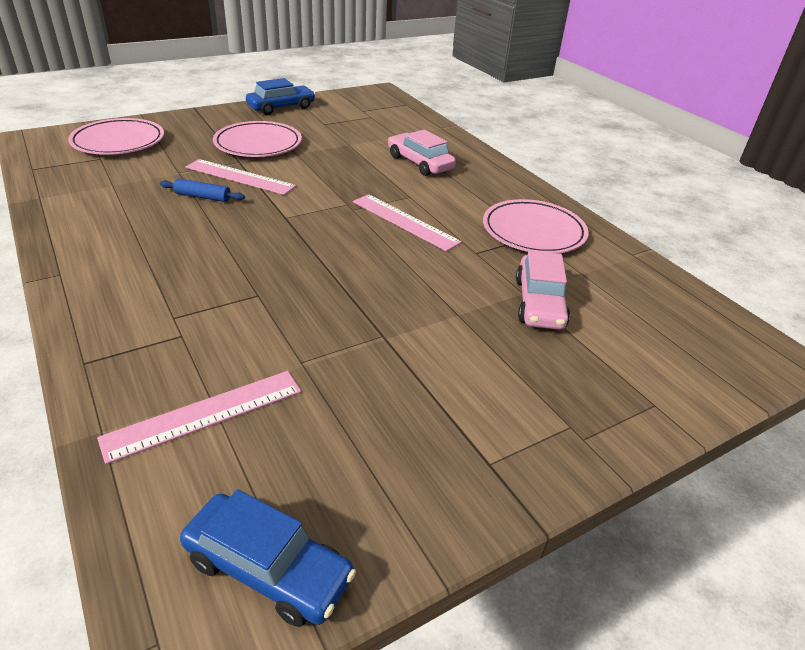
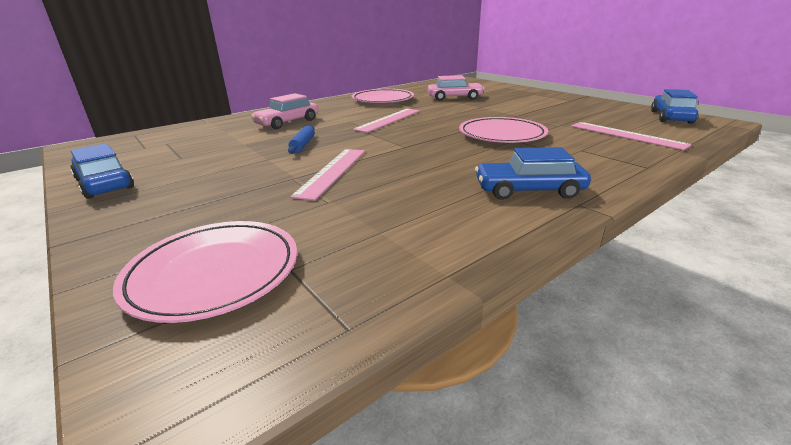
camera: 95 degrees left, 10 degrees down
(111, 257) = (528, 190): none -> blue car
(203, 197) = (386, 179): blue rolling pin -> blue rolling pin (303, 145)
(258, 144) = (239, 177): pink plate -> pink plate (502, 135)

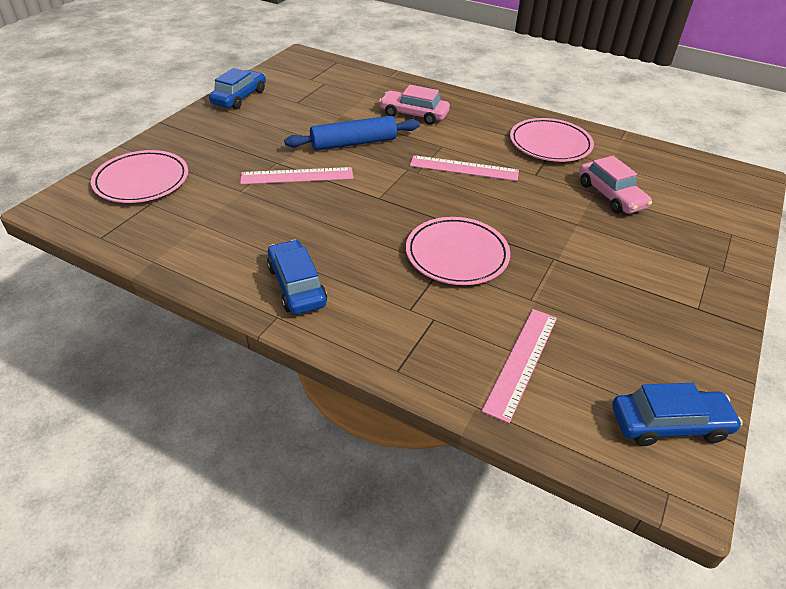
camera: 65 degrees right, 15 degrees up
(303, 145) = (353, 143): blue rolling pin -> blue rolling pin, size x1.86

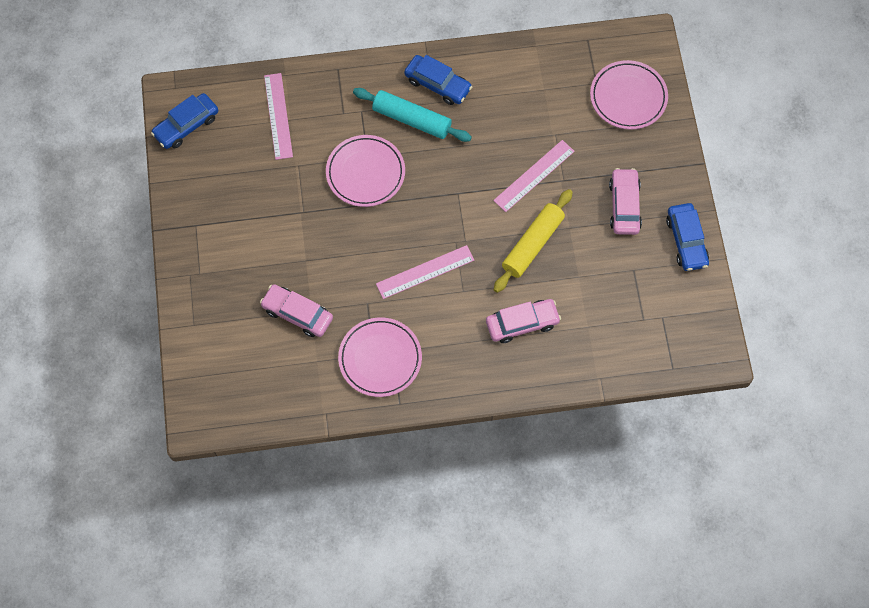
camera: 145 degrees right, 25 degrees up
(253, 129) = (624, 206): none -> pink car
(353, 143) = (532, 244): blue rolling pin -> yellow rolling pin
(361, 271) = (411, 119): none -> turquoise rolling pin

